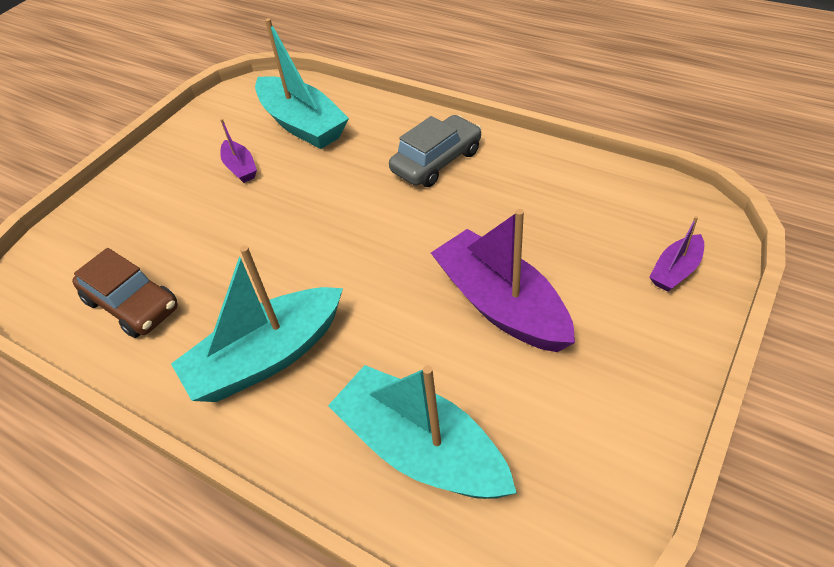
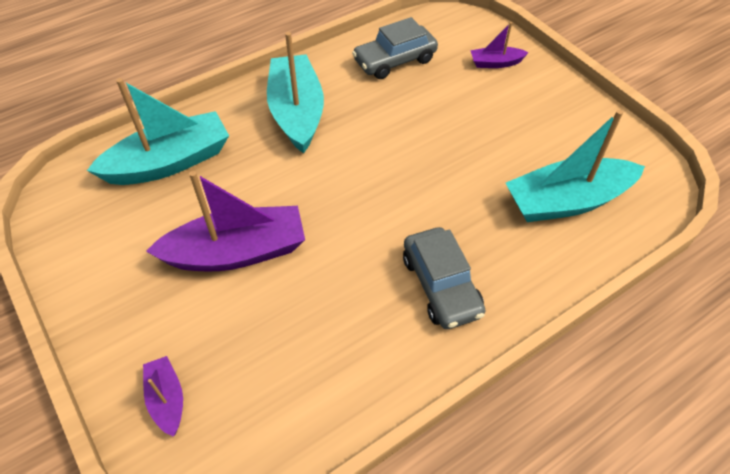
camera: 110 degrees right, 5 degrees up
(132, 304) = (394, 60): brown car -> grey car
(240, 168) = (519, 142): purple boat -> purple boat (495, 63)

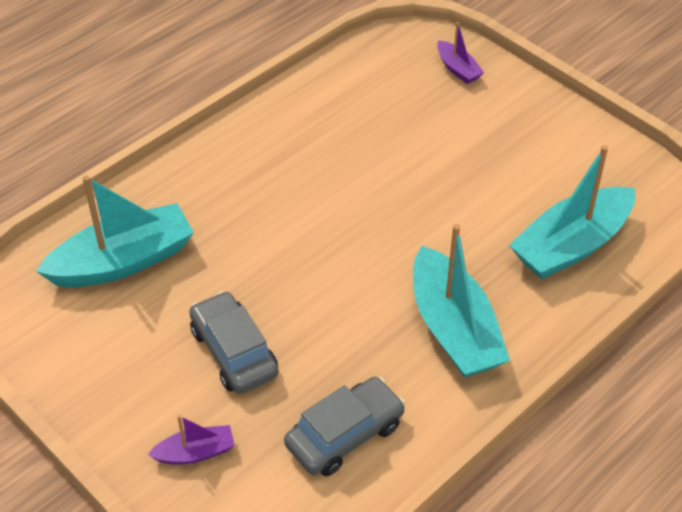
camera: 170 degrees right, 5 degrees down
(237, 252) = (453, 170): purple boat -> none
(441, 285) = (254, 167): grey car -> grey car (234, 352)

